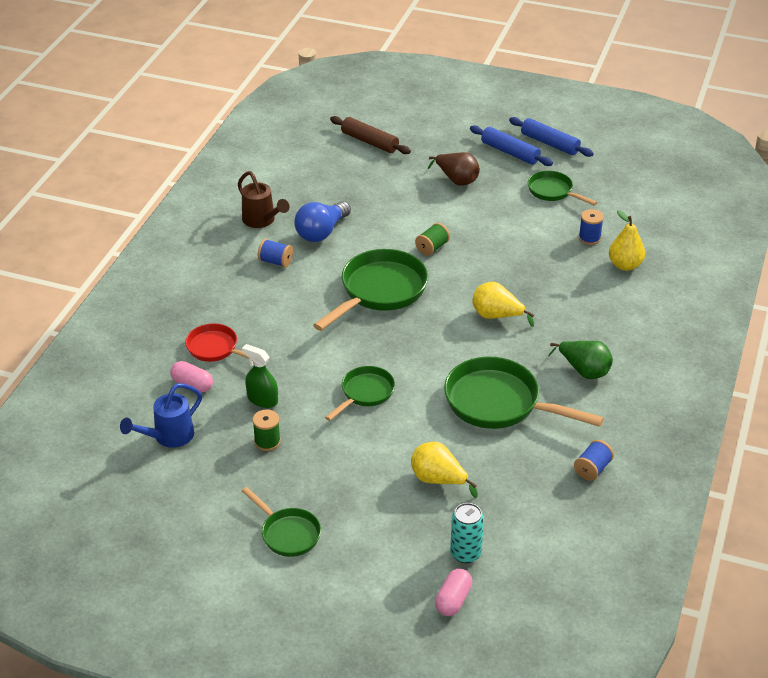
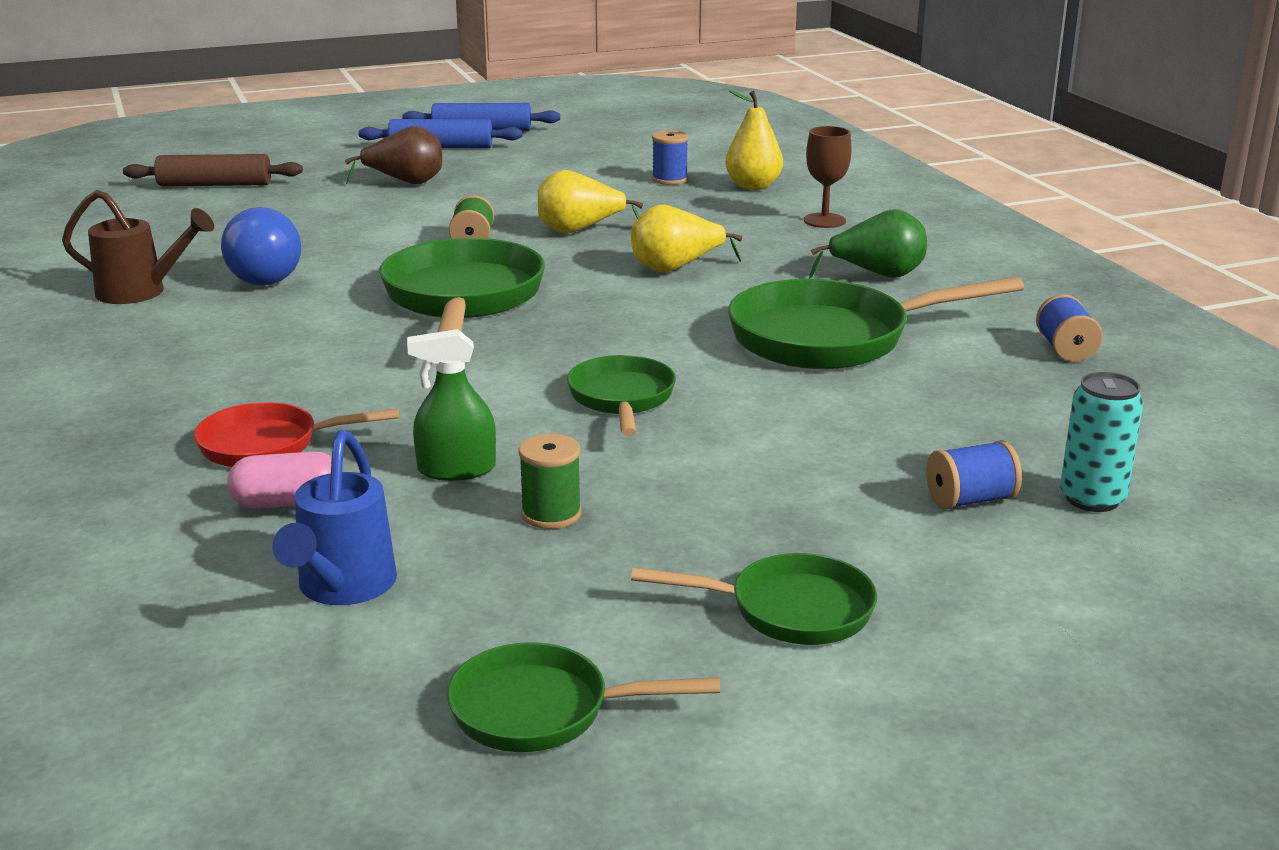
camera: 40 degrees left, 15 degrees down
(275, 262) = (233, 322): blue spool -> blue spool (970, 500)
(438, 480) = (900, 441): yellow pear -> yellow pear (579, 231)
(453, 600) = (1183, 558): pink capsule -> none
(553, 191) = (555, 160): green pan -> green pan (542, 711)
(620, 314) = (824, 221): none -> brown goblet

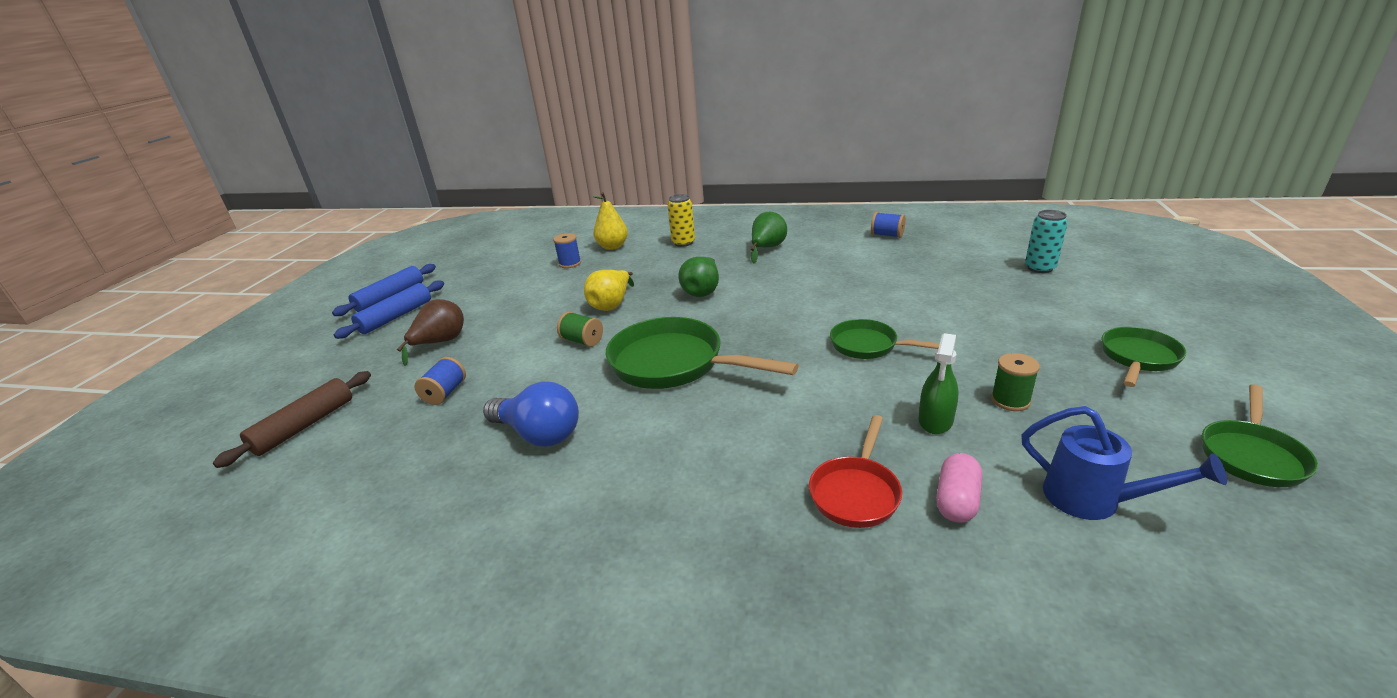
camera: 55 degrees left, 5 degrees up
(141, 292) = (494, 509): brown watering can -> none
(676, 268) = (702, 291): yellow pear -> green pear
(824, 221) = (683, 243): brown goblet -> yellow can
(831, 338) = (833, 276): green pan -> none
(970, 500) = (1032, 291): blue spool -> blue spool (445, 393)

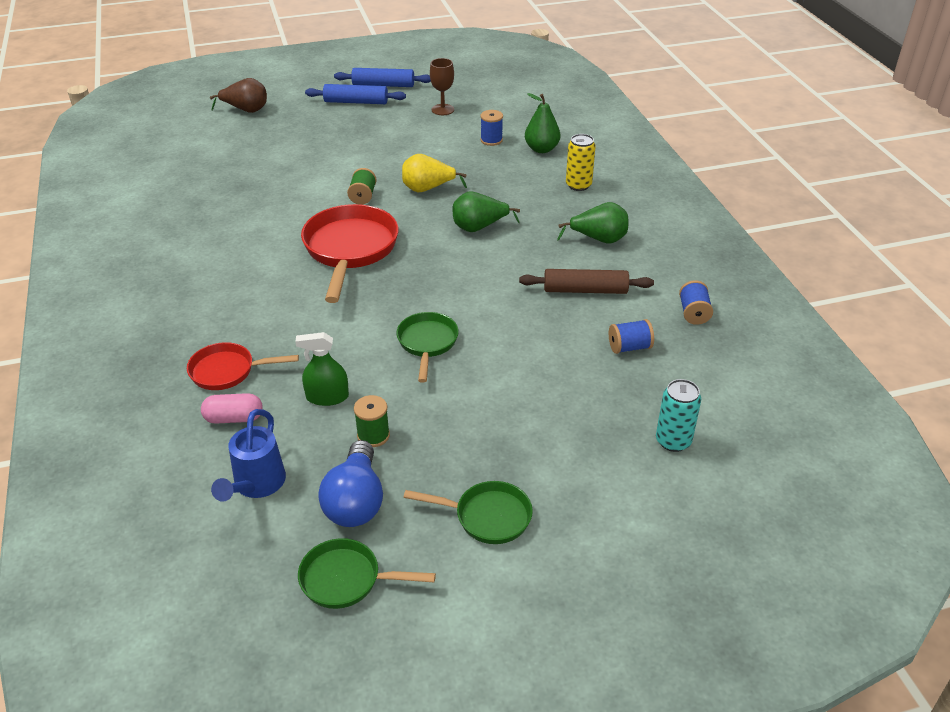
camera: 60 degrees right, 10 degrees up
(304, 426) = (216, 135): brown rolling pin -> brown rolling pin (585, 290)
(440, 343) = (330, 137): brown pear -> brown pear (246, 110)
(445, 393) = (270, 168): blue spool -> blue spool (629, 347)
(485, 276) = (442, 110): none -> brown goblet
(539, 434) = (240, 223): blue light bulb -> blue light bulb (355, 501)
(612, 247) = (541, 149): yellow pear -> green pear
(674, 364) = (350, 250): green pan -> red pan

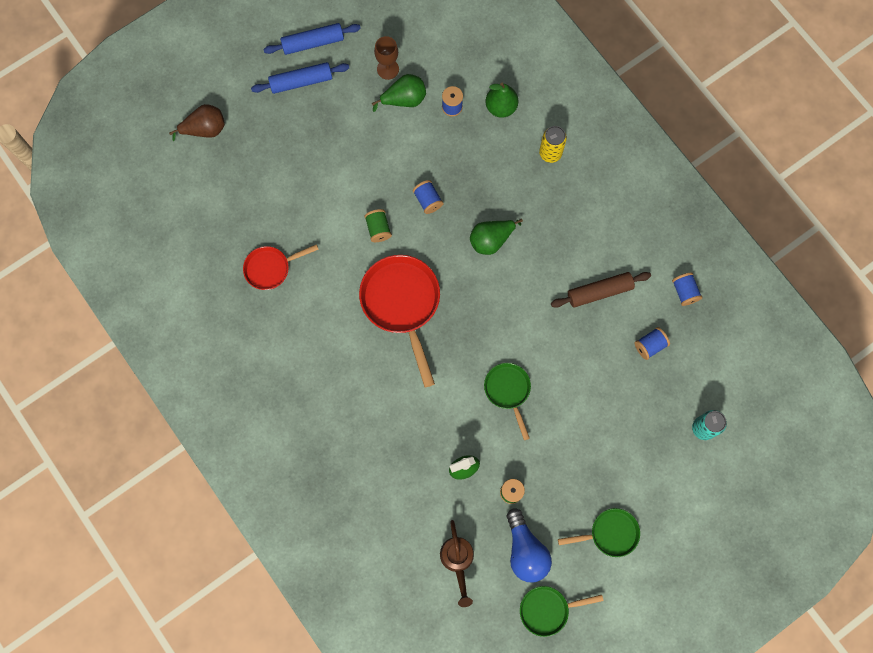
camera: 20 degrees left, 35 degrees up
(227, 371) = (382, 469): red pan -> red pan (271, 268)
(234, 418) = (411, 510): pink capsule -> none
(256, 485) = (457, 560): blue watering can -> brown watering can
(428, 189) = (428, 200): yellow pear -> blue spool
(599, 239) = (590, 224): green pear -> green pear (404, 99)

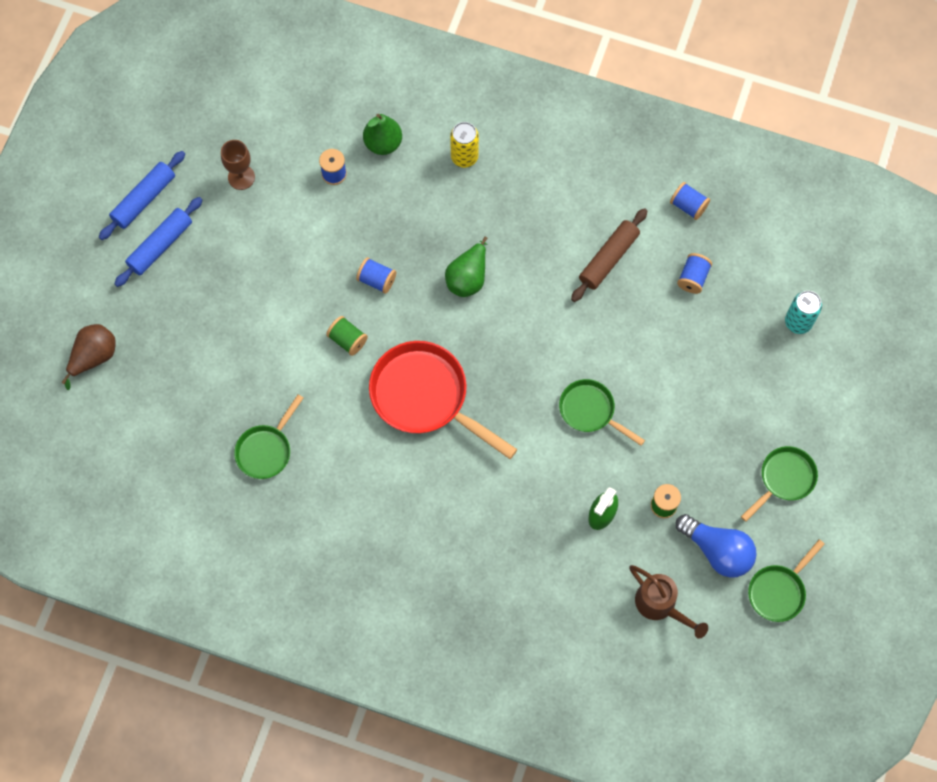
camera: 35 degrees left, 5 degrees down
(271, 268) = (266, 450): red pan -> green pan
(404, 99) = (280, 197): green pear -> none

